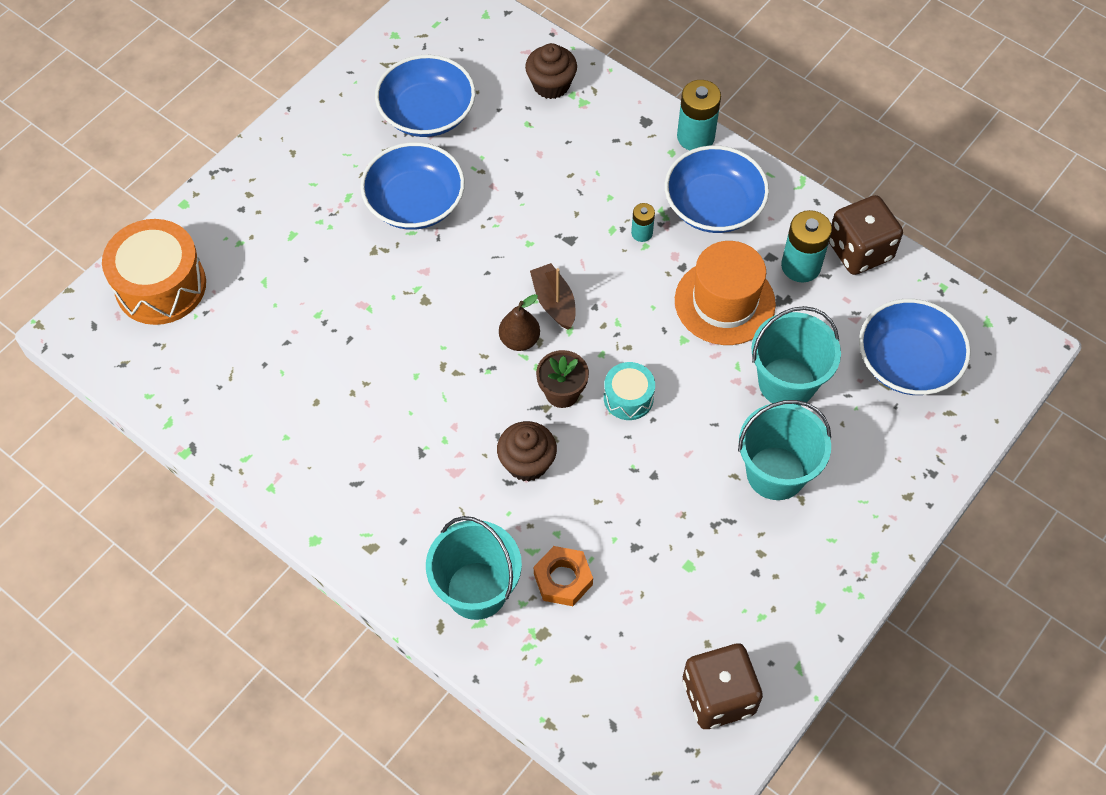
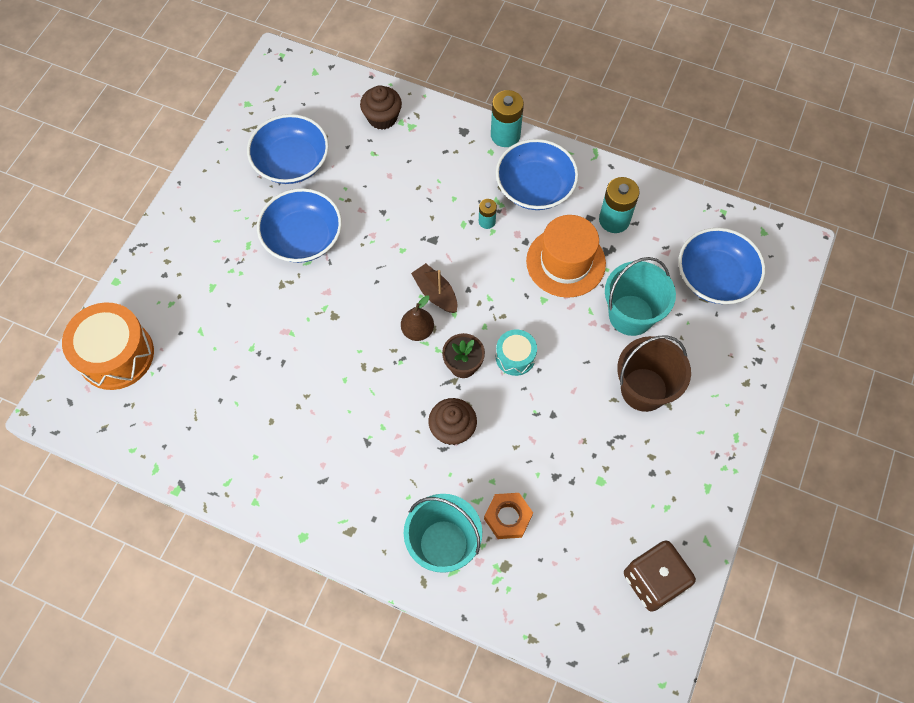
camera: 15 degrees left, 5 degrees up
(775, 473) = (644, 389): turquoise bucket -> brown bucket
(859, 250) = (654, 197): brown dice -> none

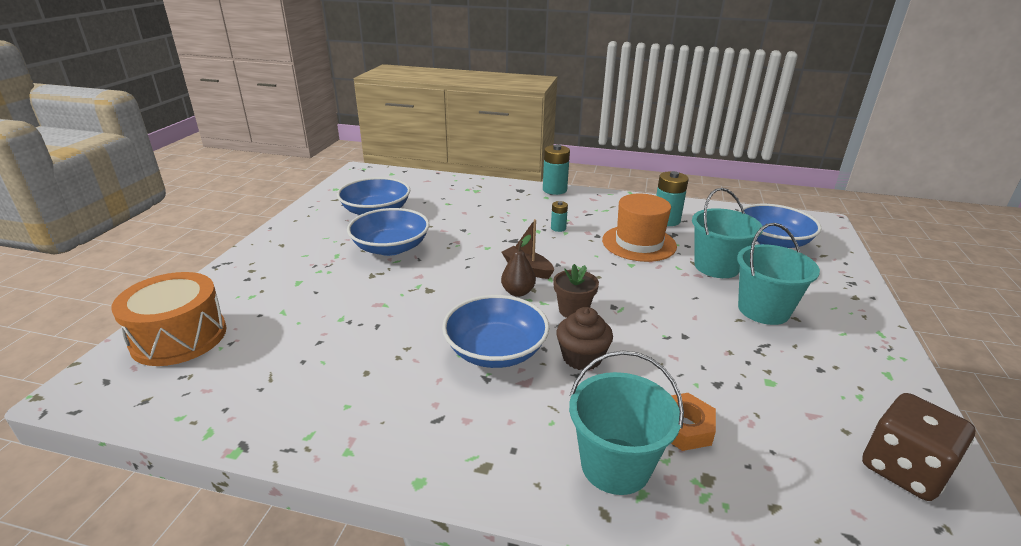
camera: 10 degrees left, 35 degrees down
(382, 118) = (451, 188): brown cupcake -> none
(515, 357) = (623, 300): turquoise drum -> none
(535, 187) = (591, 210): blue bowl -> blue bowl (495, 350)
(644, 389) = (763, 310): brown bucket -> turquoise bucket

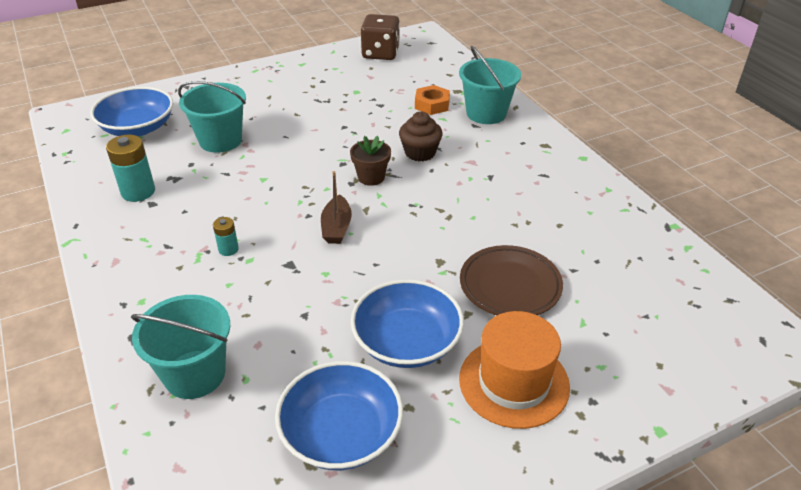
camera: 130 degrees left, 10 degrees up
(179, 337) = (691, 353): orange drum -> none
(360, 304) = (510, 286): none -> brown plate
(495, 350) = (461, 186): blue bowl -> none
(518, 292) = (380, 213): brown pear -> none
(554, 190) = (107, 306): turquoise battery -> none
(639, 243) = (213, 189): orange hat -> orange hat (514, 382)
(763, 310) = (271, 108): turquoise bucket -> turquoise bucket (195, 374)

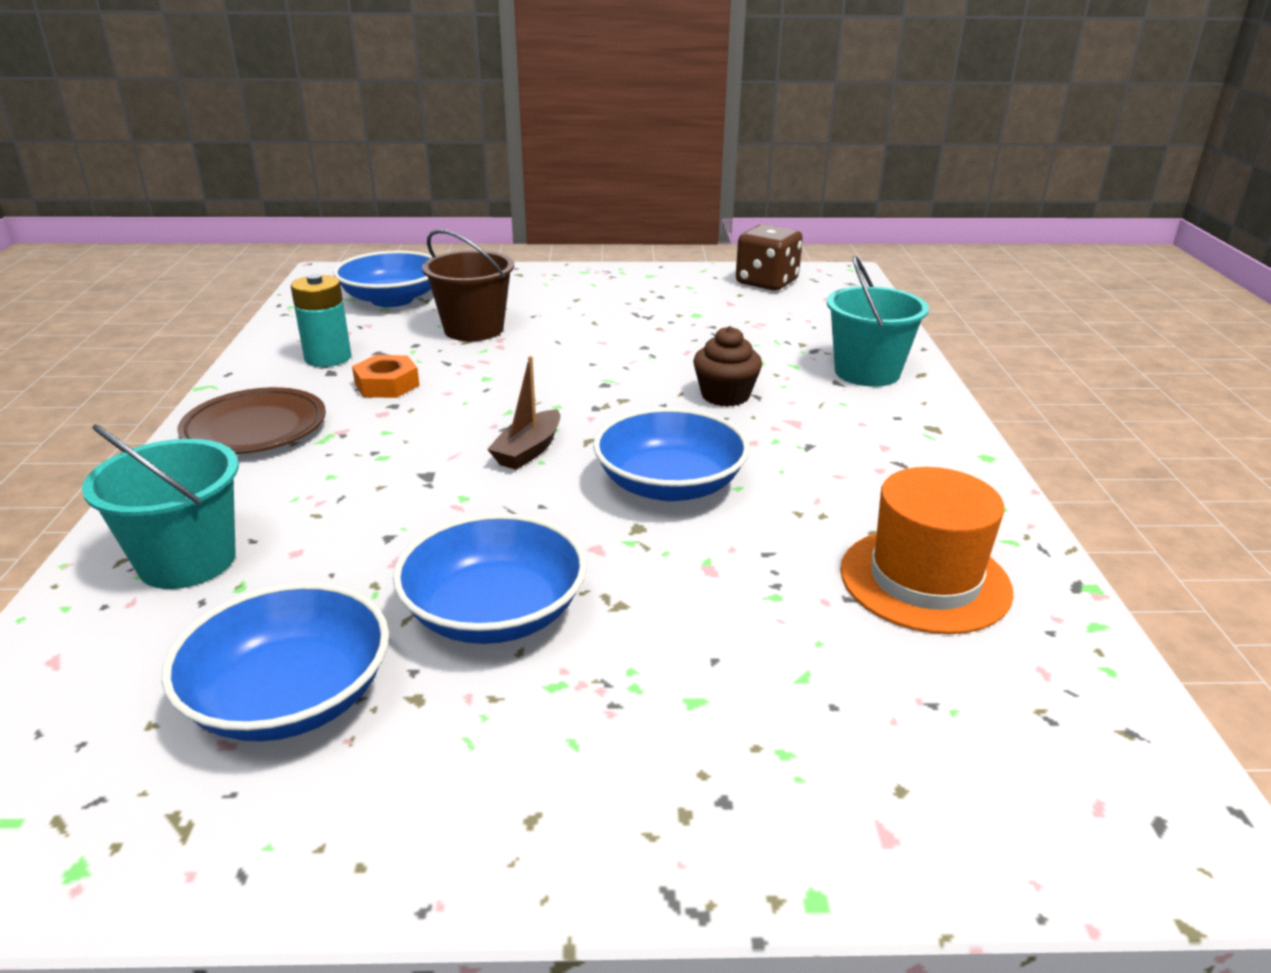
camera: 25 degrees right, 10 degrees down
(220, 140) = (473, 329): turquoise bucket -> brown bucket
(228, 249) = (368, 439): turquoise battery -> none
(371, 177) = (629, 407): brown flower pot -> none
(432, 104) = (791, 347): orange nut -> orange nut (387, 385)
(435, 227) = (670, 485): none -> blue bowl
(510, 286) = (720, 589): brown plate -> brown plate (255, 429)
(514, 382) = (610, 723): orange hat -> orange hat (924, 580)

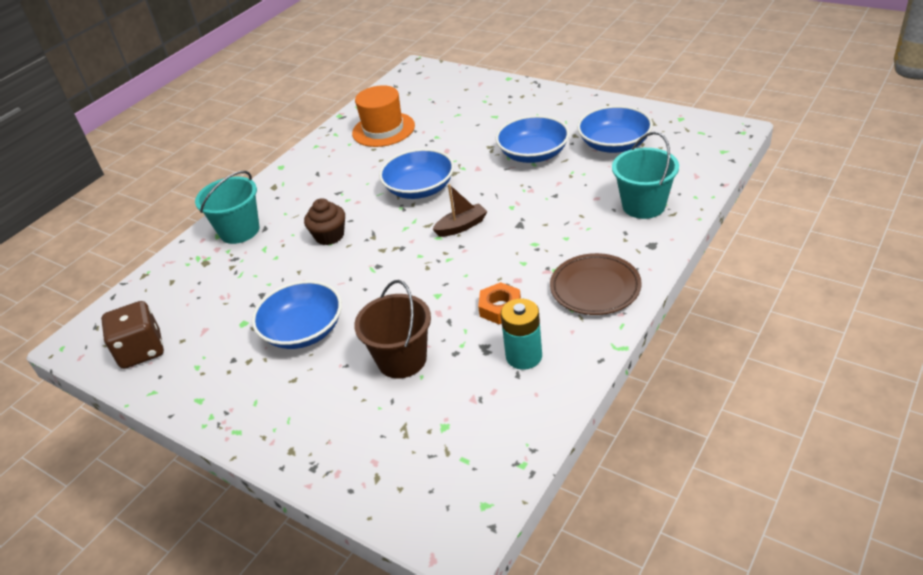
camera: 140 degrees left, 10 degrees up
(392, 299) = (429, 441): blue bowl -> blue bowl (303, 331)

